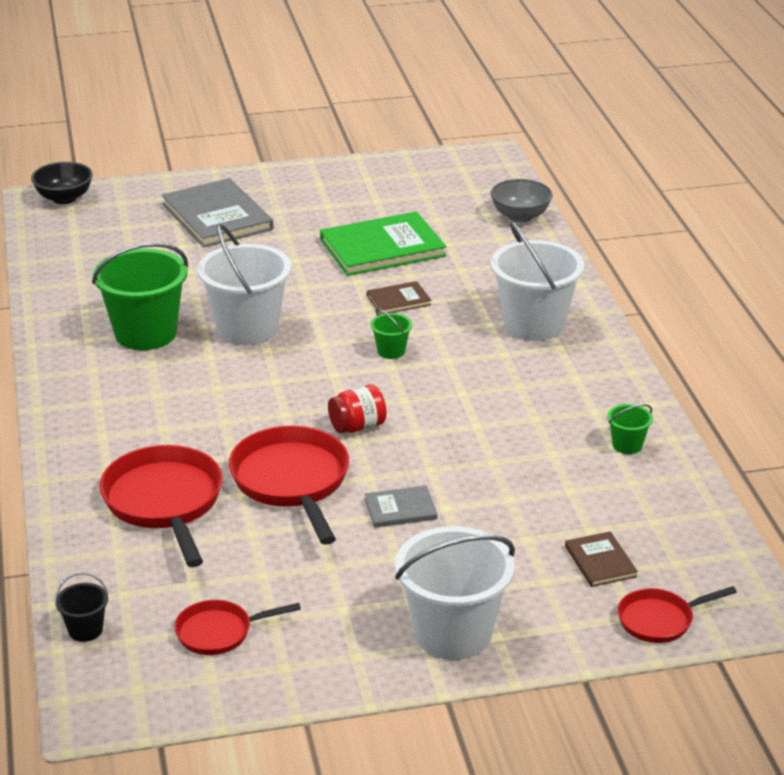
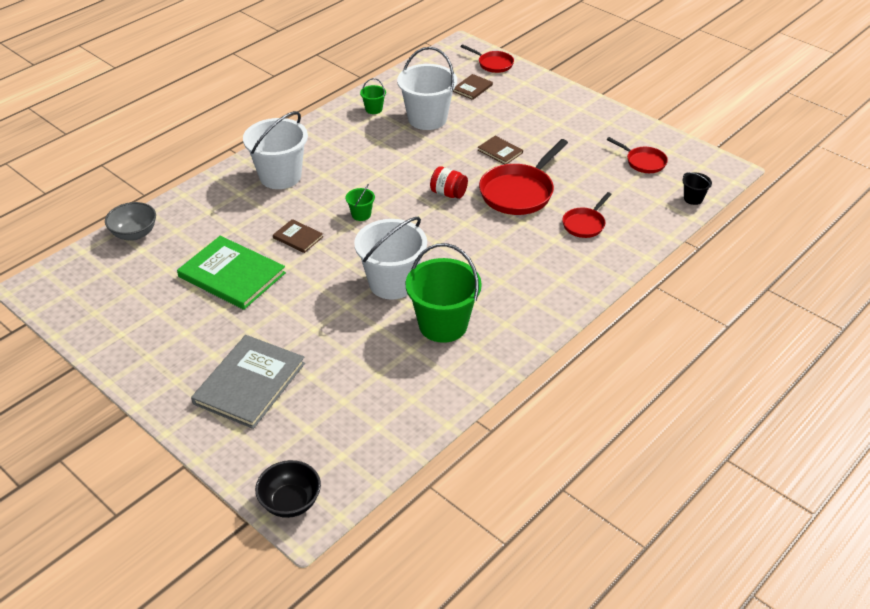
camera: 125 degrees left, 10 degrees up
(165, 503) = (585, 224): red pan -> red pan, size x0.56
(400, 509) = (500, 151): grey book -> brown book
(453, 633) = (564, 105): white bucket -> white bucket (427, 119)

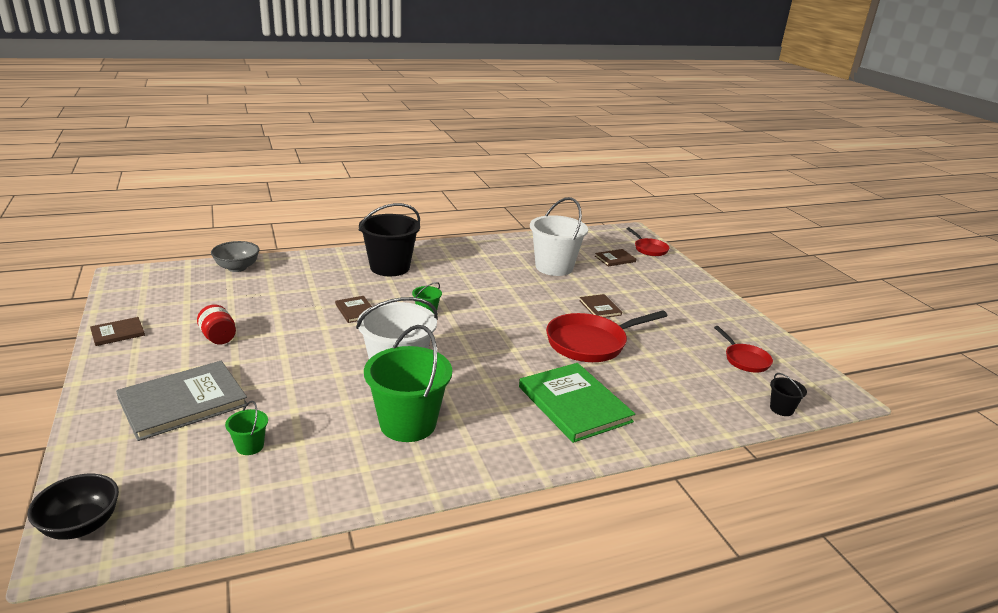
camera: 25 degrees right, 15 degrees down
(110, 347) = (118, 333): none -> brown book
(232, 275) = (272, 318): green book -> green book (574, 404)
(280, 176) = (390, 267): white bucket -> black bucket
(373, 109) = (514, 249): green bucket -> green bucket (250, 446)
(448, 193) = (521, 322): red jar -> red jar (218, 337)
(585, 224) = (637, 390): red pan -> none

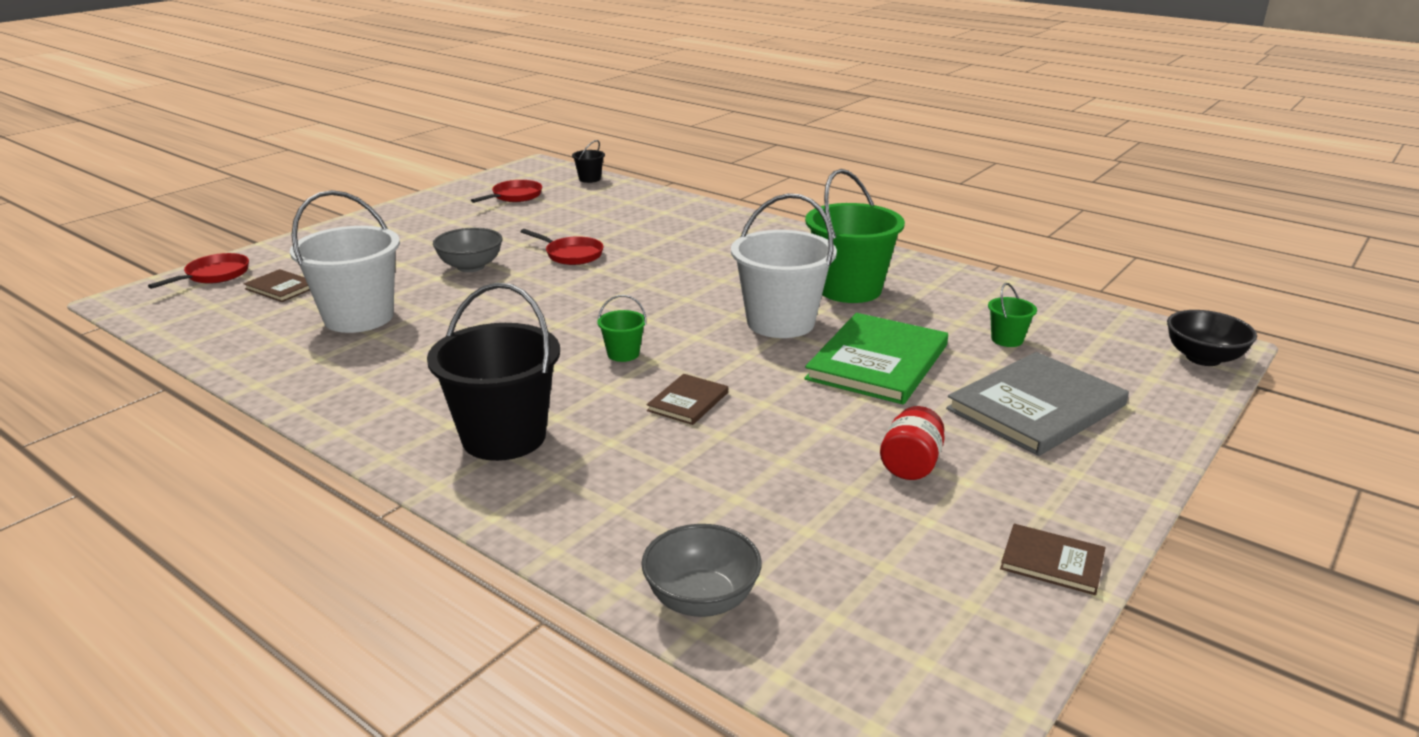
camera: 120 degrees left, 0 degrees up
(183, 402) = (1036, 407): grey book -> grey book turned 60 degrees counterclockwise
(574, 404) = (702, 239): green book -> green book (878, 362)
(590, 343) = (571, 255): red pan -> red pan, size x0.56
(600, 308) = (471, 266): brown book -> grey bowl

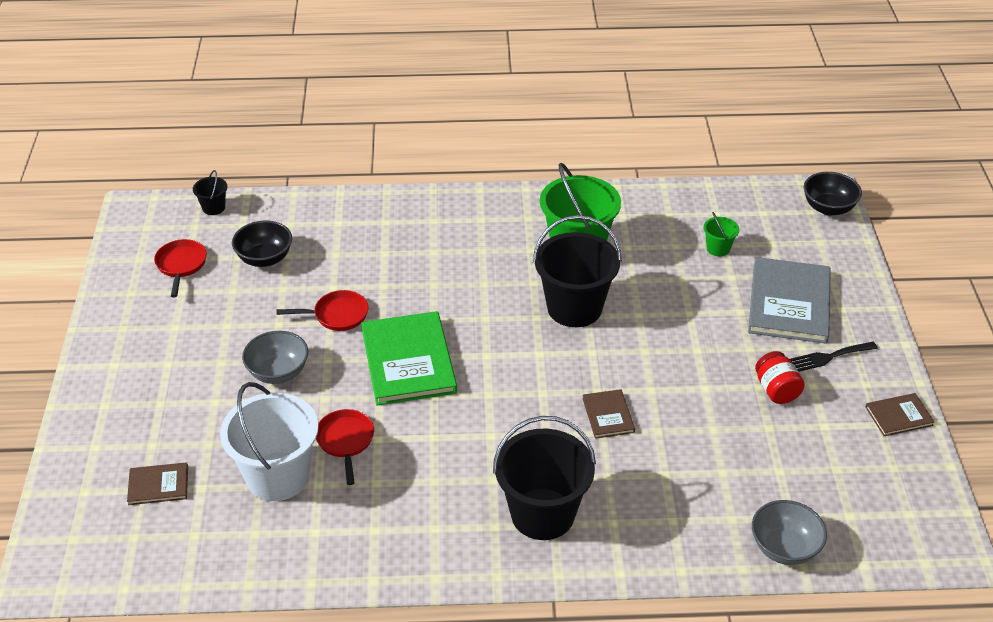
camera: 40 degrees left, 15 degrees up
(214, 275) = (70, 507): red pan -> red pan (345, 441)
(576, 211) = (265, 258): none -> black bowl
(623, 354) = (515, 397): green bucket -> none
(780, 322) = (574, 308): white bucket -> black bucket
(878, 362) = (671, 313): green book -> green book (408, 361)
(1024, 468) = (828, 357): none -> black fork

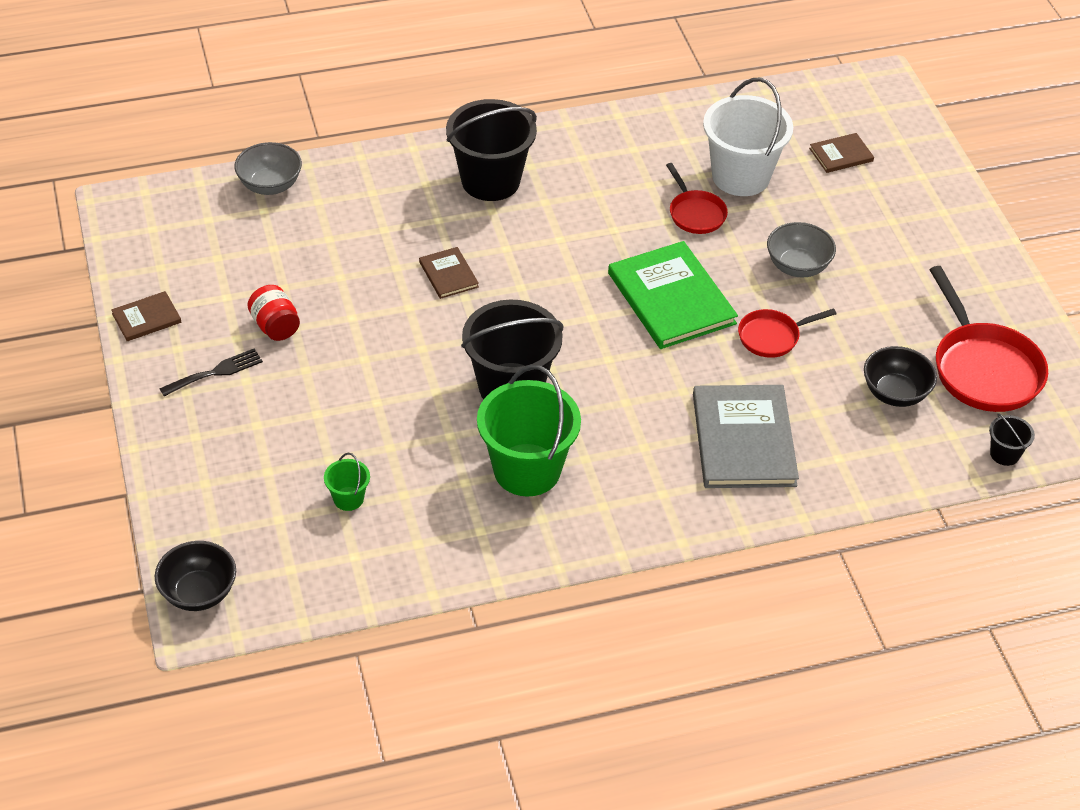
camera: 165 degrees right, 5 degrees up
(181, 265) = (983, 369): red pan -> red pan, size x1.79
(789, 303) = (258, 434): grey book -> grey book (743, 440)

